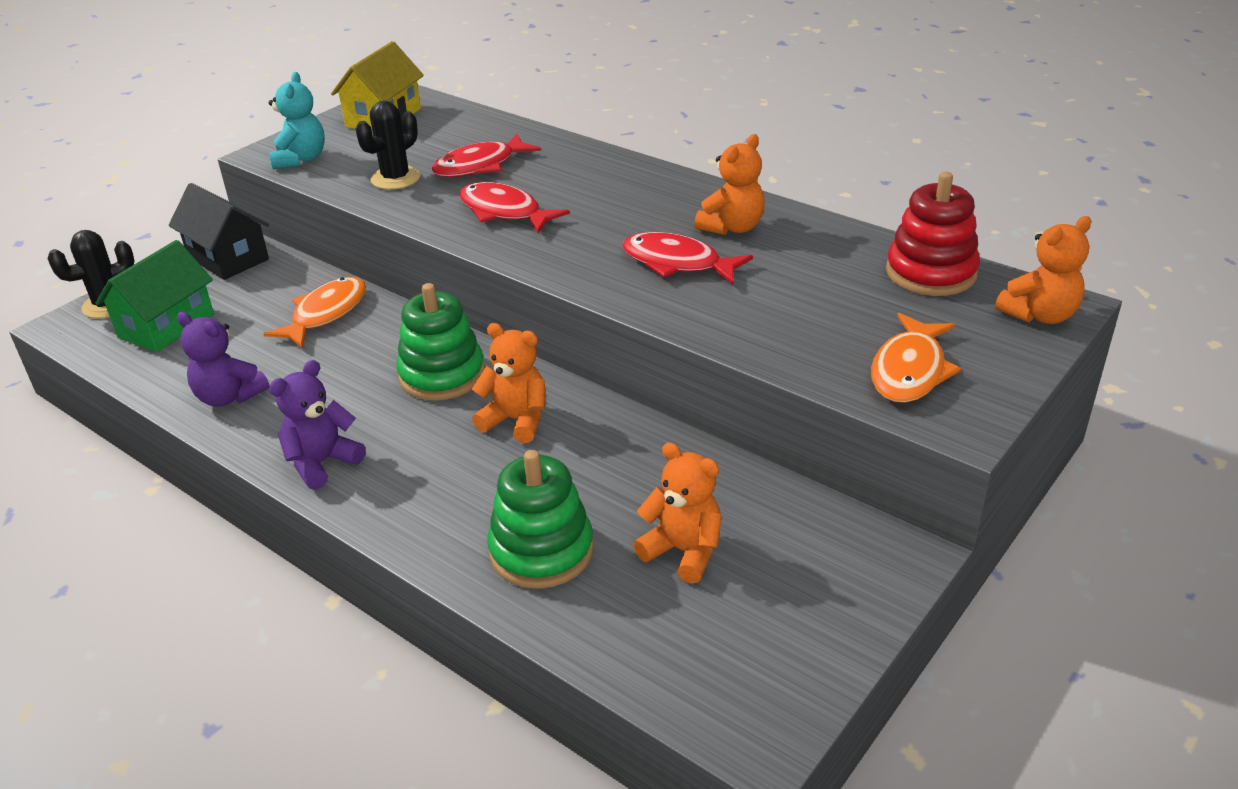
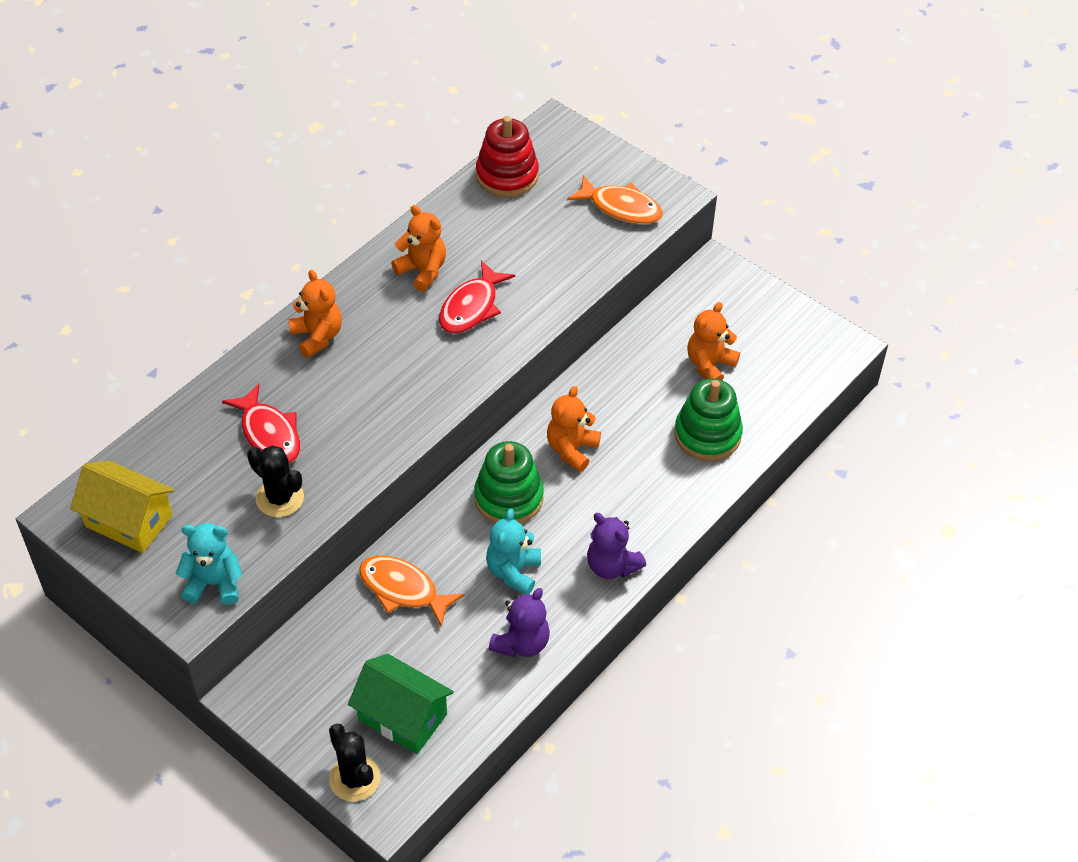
camera: 90 degrees left, 15 degrees up
(228, 258) = (282, 689): black house -> none
(331, 385) = (513, 572): none -> turquoise teddy bear
(504, 212) = (366, 414): red fish -> none
(1039, 315) = (566, 137): orange teddy bear -> orange teddy bear (317, 336)

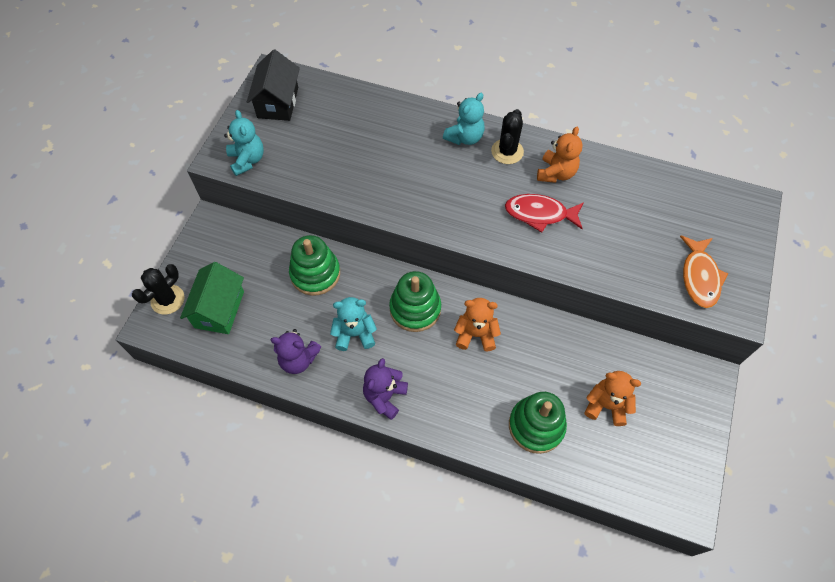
camera: 70 degrees right, 10 degrees up
(129, 521) = (278, 102): yellow house -> black house
(269, 434) = (373, 143): red fish -> none
(280, 498) = (324, 168): black cactus -> black cactus (507, 151)
(317, 336) = (465, 137): orange teddy bear -> turquoise teddy bear
(403, 590) = (315, 274): orange fish -> green stacking toy
(507, 175) = (680, 191): red stacking toy -> none

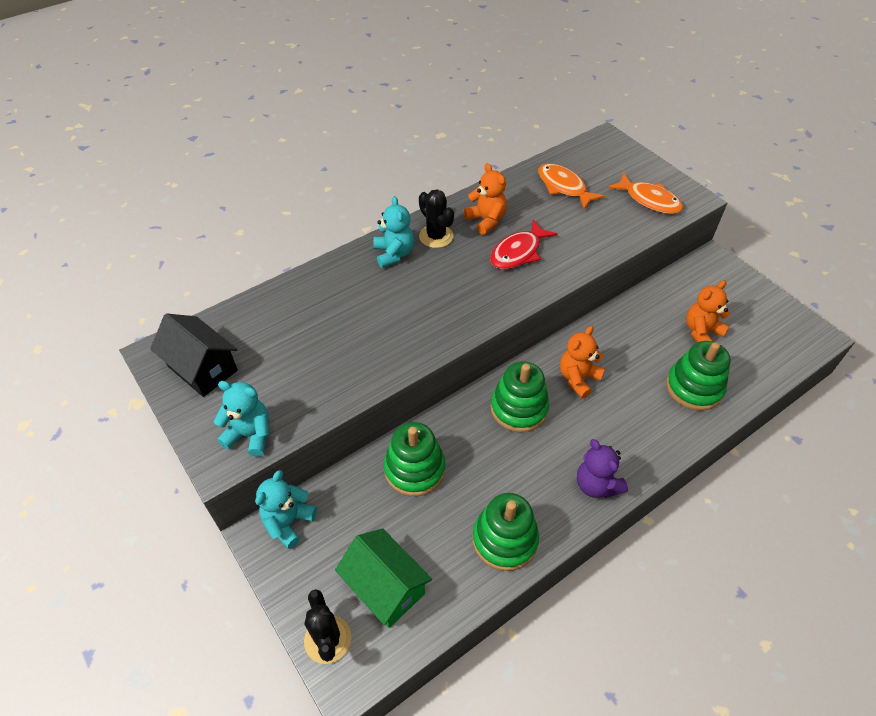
camera: 55 degrees left, 10 degrees down
(298, 359) = (504, 539): purple teddy bear -> green stacking toy
(354, 334) = (510, 472): turquoise teddy bear -> turquoise teddy bear (288, 522)
(651, 204) = (563, 187): none -> orange fish

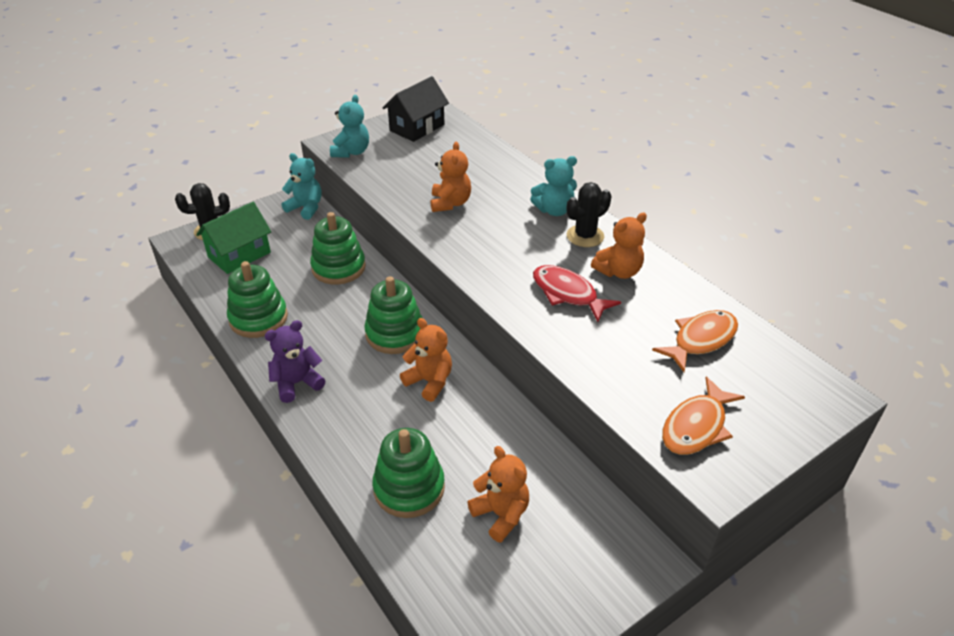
camera: 90 degrees right, 10 degrees down
(376, 332) = (450, 203): none -> orange teddy bear

